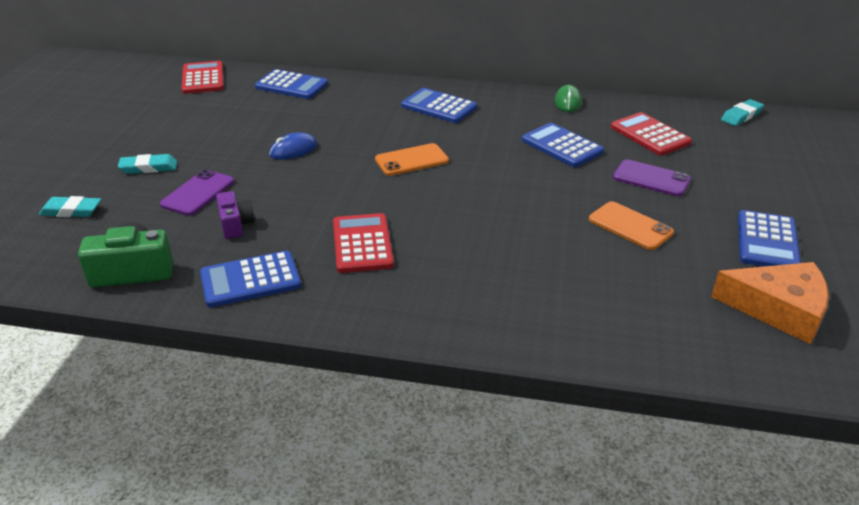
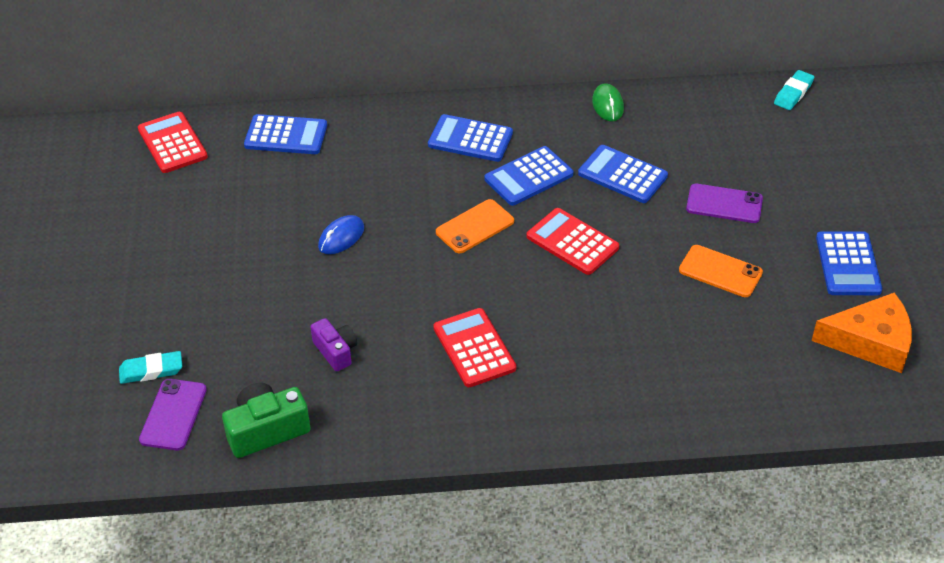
camera: 15 degrees left, 10 degrees up
(148, 167) = (196, 294): turquoise eraser -> none
(198, 193) = (272, 318): purple phone -> purple phone (173, 415)
(250, 280) = (388, 414): blue calculator -> blue calculator (528, 177)
(650, 135) = (707, 140): red calculator -> red calculator (572, 242)

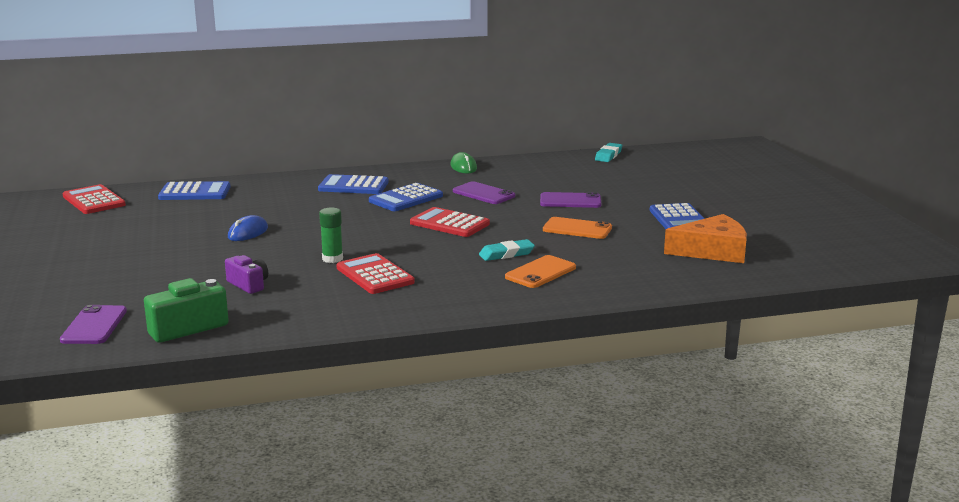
camera: 10 degrees left, 25 degrees down
(151, 370) = (72, 305): turquoise eraser -> turquoise eraser (506, 254)
(431, 307) = (332, 259): none -> green glue stick
(475, 227) = (364, 222): orange phone -> orange phone (540, 272)
(622, 175) = (483, 194): blue calculator -> purple phone

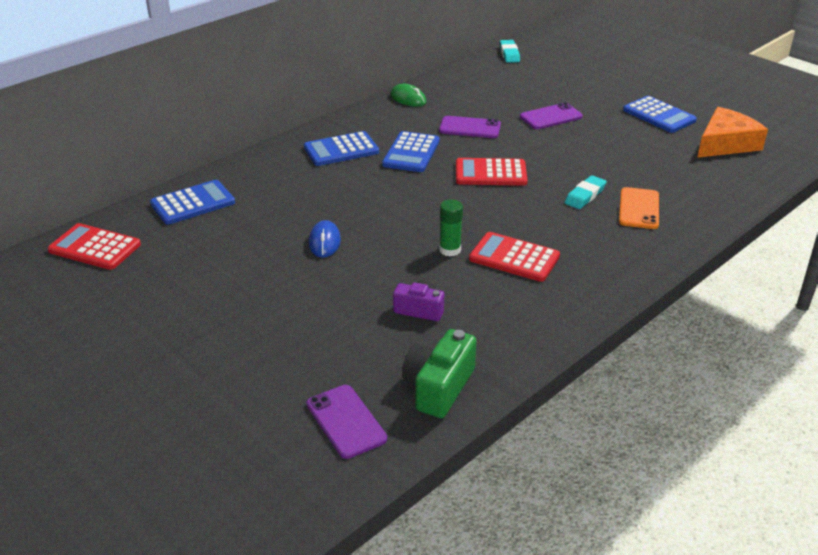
camera: 30 degrees left, 15 degrees up
(577, 229) = (599, 148): orange phone -> none

